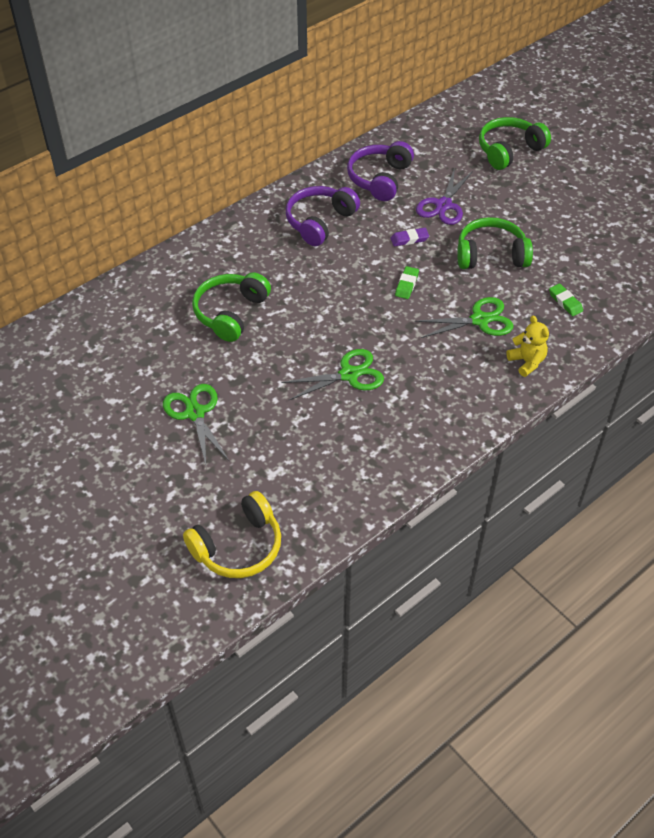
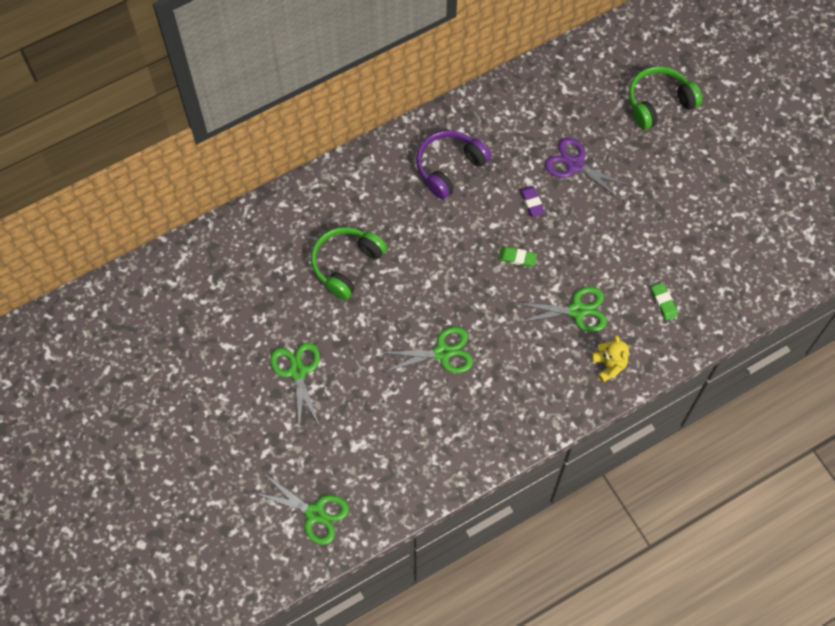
camera: 10 degrees right, 15 degrees up
(238, 546) = (315, 513): yellow headphones -> green scissors
(380, 179) = (519, 121): purple headphones -> none
(406, 285) = (517, 258): green eraser -> green eraser turned 75 degrees clockwise
(409, 239) = (532, 202): purple eraser -> purple eraser turned 75 degrees clockwise
(443, 205) = (575, 165): purple scissors -> purple scissors turned 90 degrees clockwise
(491, 255) = (607, 234): green headphones -> none

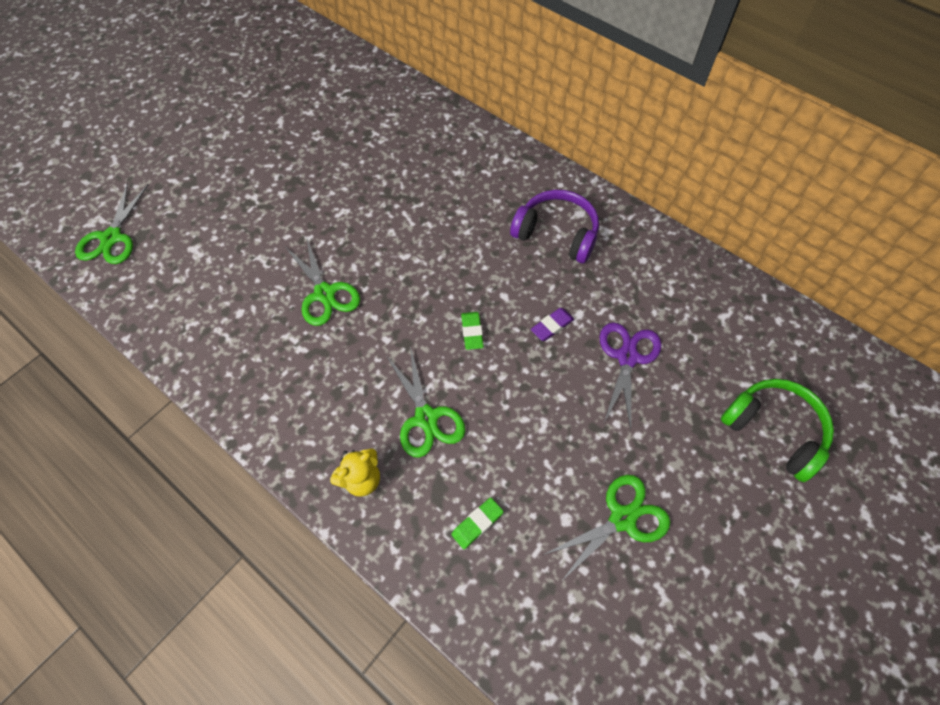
camera: 70 degrees right, 5 degrees down
(297, 372) = (267, 179): green scissors -> green scissors (622, 518)
(346, 265) = (400, 182): green headphones -> none

